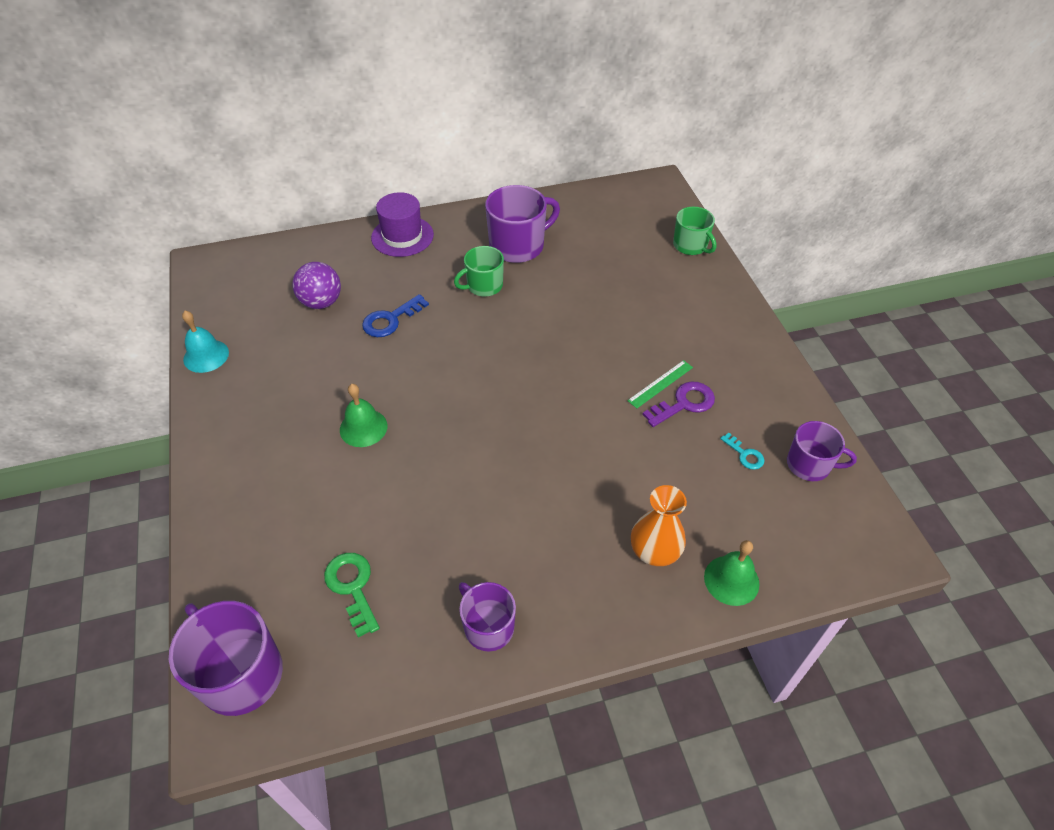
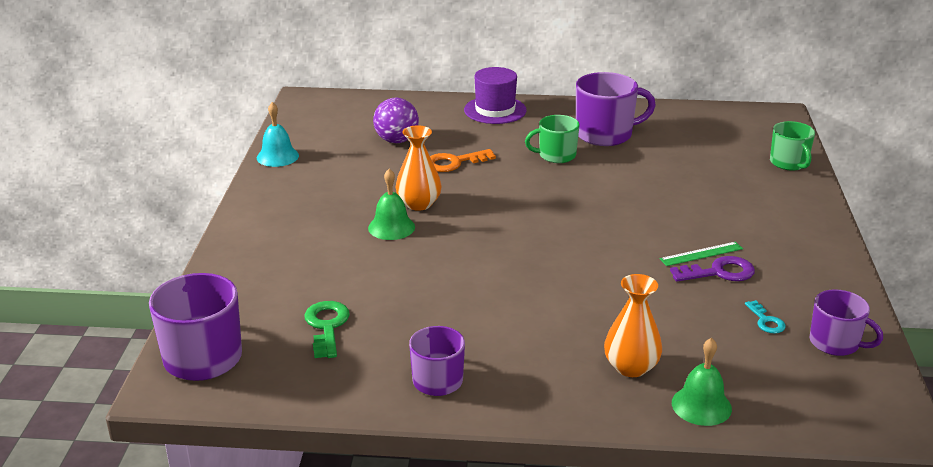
camera: 20 degrees right, 20 degrees down
(378, 387) = (419, 204): none -> orange vase
(390, 320) = (454, 162): blue key -> orange key

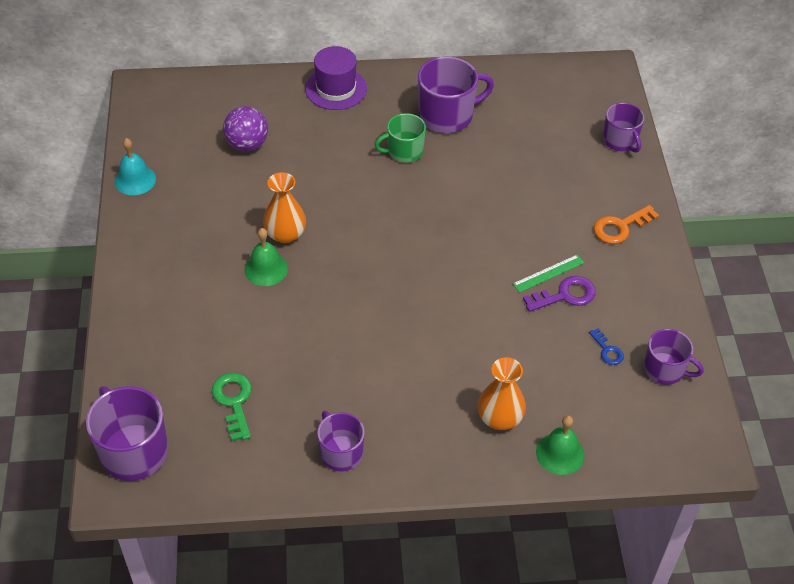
camera: 10 degrees left, 20 degrees up
(454, 162) = (308, 172): orange key -> orange key (620, 227)
(766, 321) = (607, 350): turquoise key -> blue key
(789, 163) = (620, 141): green mug -> purple mug

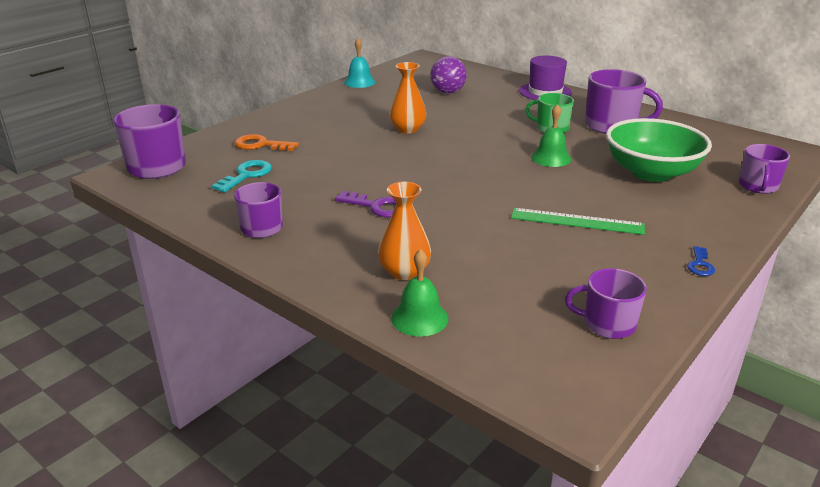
camera: 45 degrees right, 20 degrees down
(234, 401) = (246, 175): green key -> turquoise key
(266, 269) = (369, 136): green bell -> green bell (551, 158)
(538, 170) = (651, 172): none -> green bowl
(548, 273) = (577, 221): green ruler -> green ruler, size x1.55
(565, 295) = (574, 238): purple key -> purple key (377, 207)
(607, 350) = (565, 284): blue key -> blue key (700, 265)
(620, 227) = (688, 226): orange key -> orange key (261, 145)
(665, 369) = (607, 324): purple mug -> purple mug turned 120 degrees clockwise

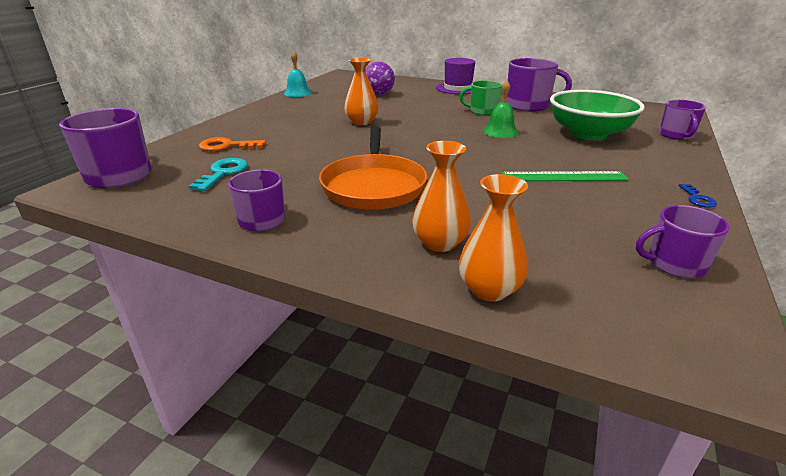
camera: 15 degrees left, 0 degrees up
(377, 207) = (373, 186): purple key -> orange pan
(419, 318) = (489, 289): green bell -> orange vase

